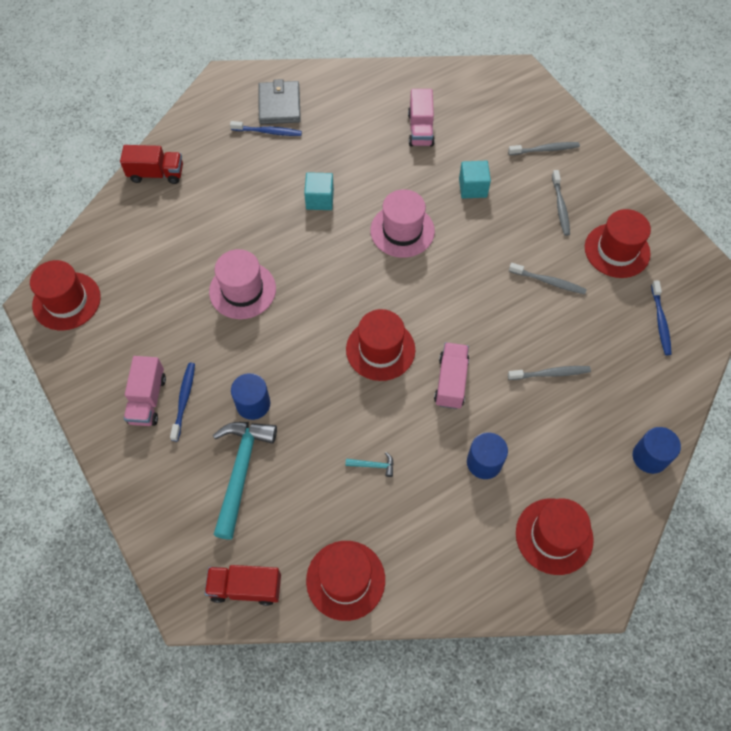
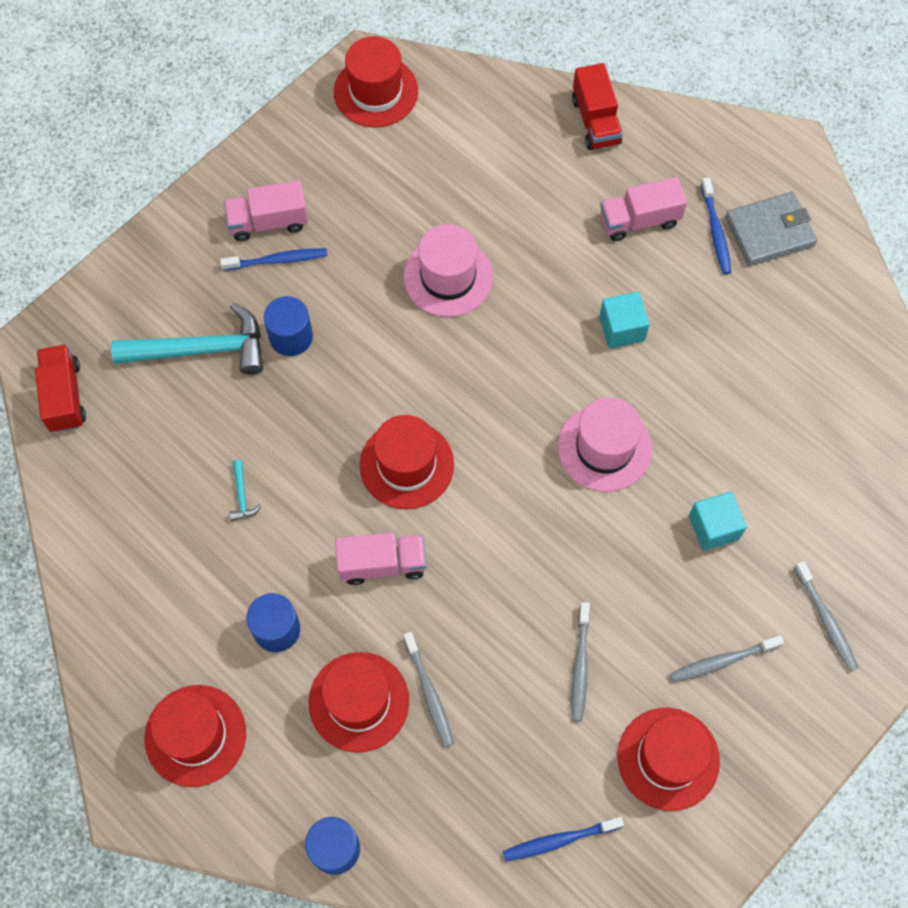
camera: 75 degrees right, 5 degrees up
(345, 580) = (93, 500): red hat -> red hat (359, 702)
(420, 129) = (797, 431): pink truck -> pink truck (639, 220)

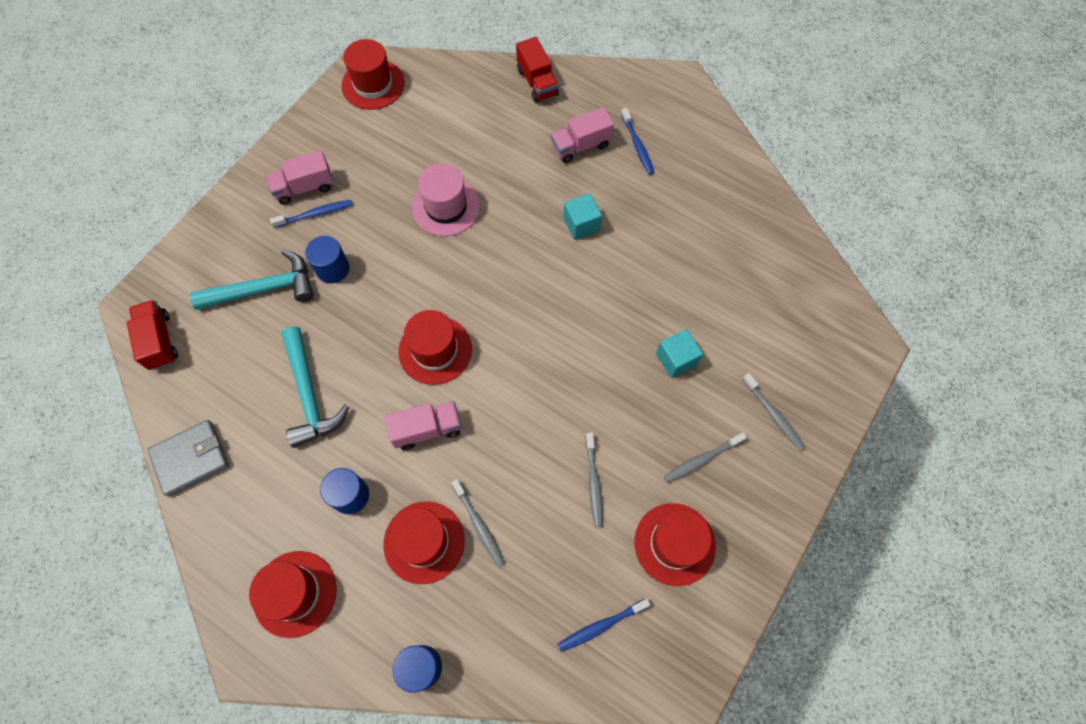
camera: 10 degrees left, 0 degrees up
(242, 496) = (309, 395): turquoise hammer -> turquoise hammer, size x2.49
(604, 448) = (583, 313): pink hat -> none
(769, 231) = (676, 140): grey wallet -> grey wallet (191, 459)

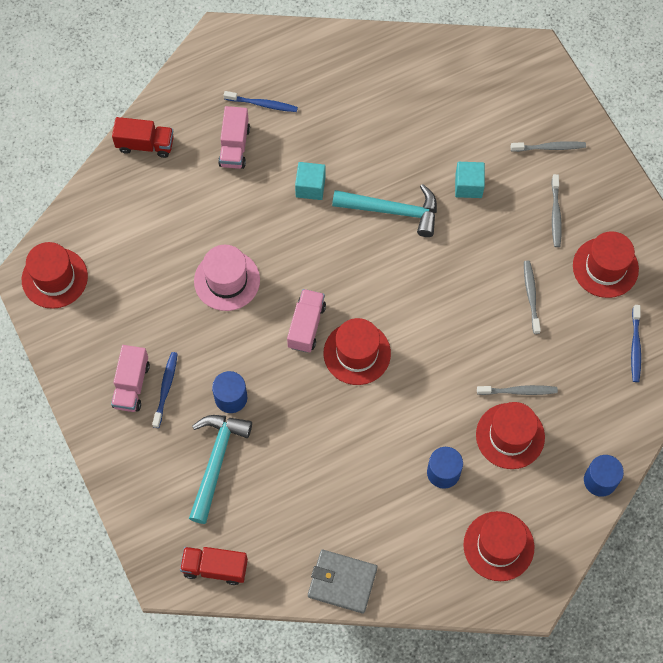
camera: 60 degrees left, 0 degrees up
(191, 459) = (342, 582): grey wallet -> grey wallet turned 75 degrees counterclockwise
(309, 395) = (339, 466): turquoise hammer -> turquoise hammer (393, 211)
(427, 429) = (421, 391): pink truck -> pink truck (306, 326)
(593, 482) = (531, 296): grey toothbrush -> grey toothbrush turned 120 degrees counterclockwise

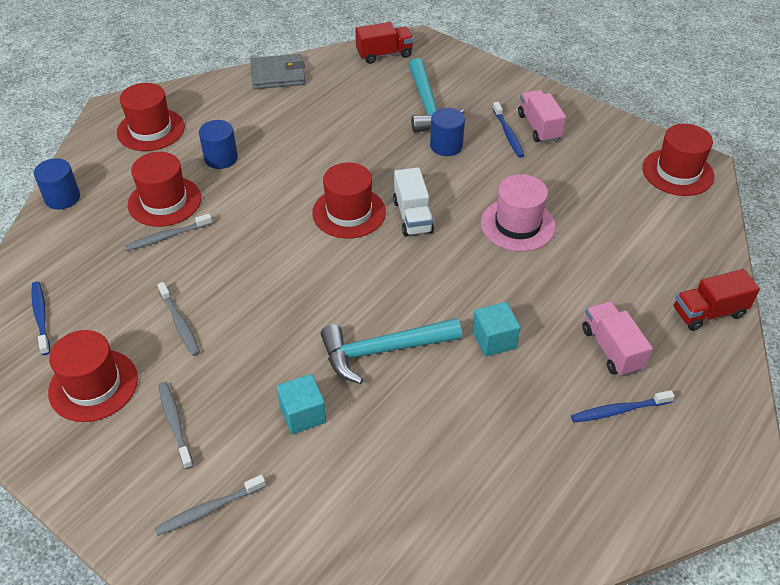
camera: 155 degrees right, 20 degrees down
(306, 326) = (412, 216): pink truck -> white truck

